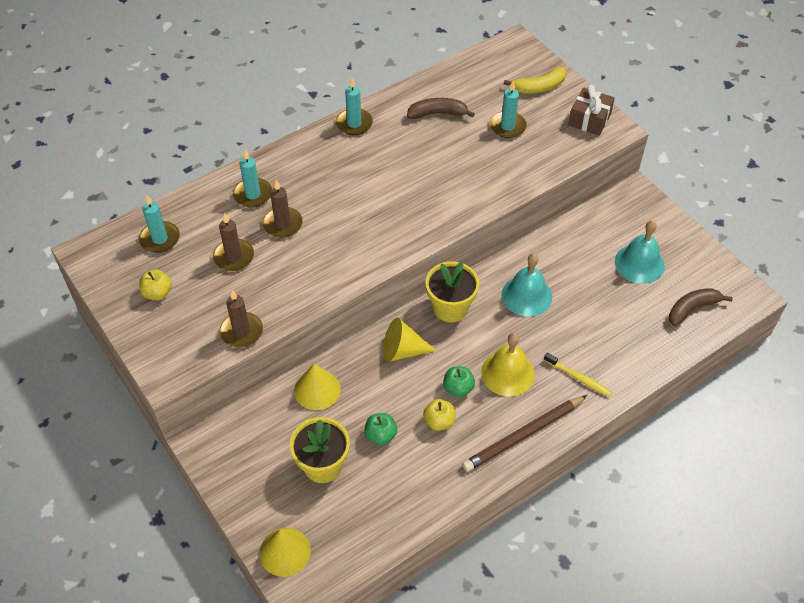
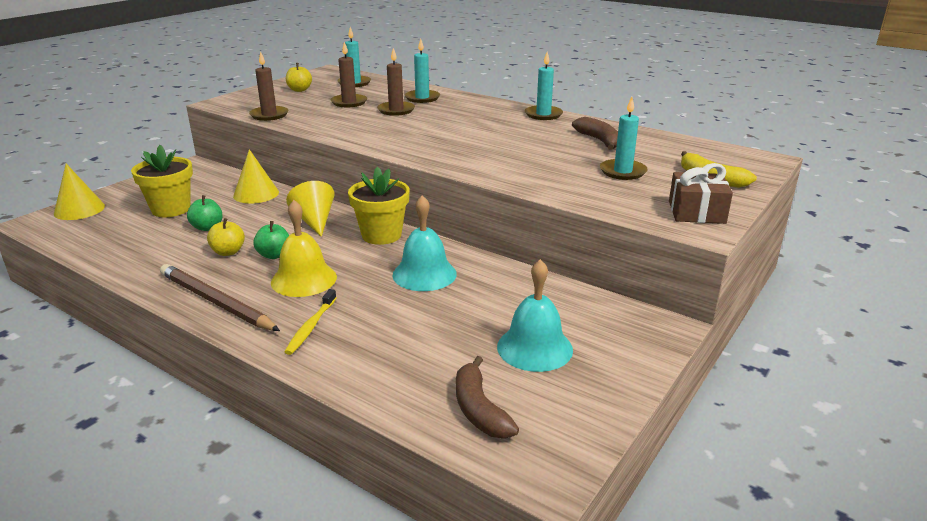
camera: 70 degrees right, 25 degrees down
(692, 309) = (479, 410): brown banana -> brown banana turned 150 degrees counterclockwise

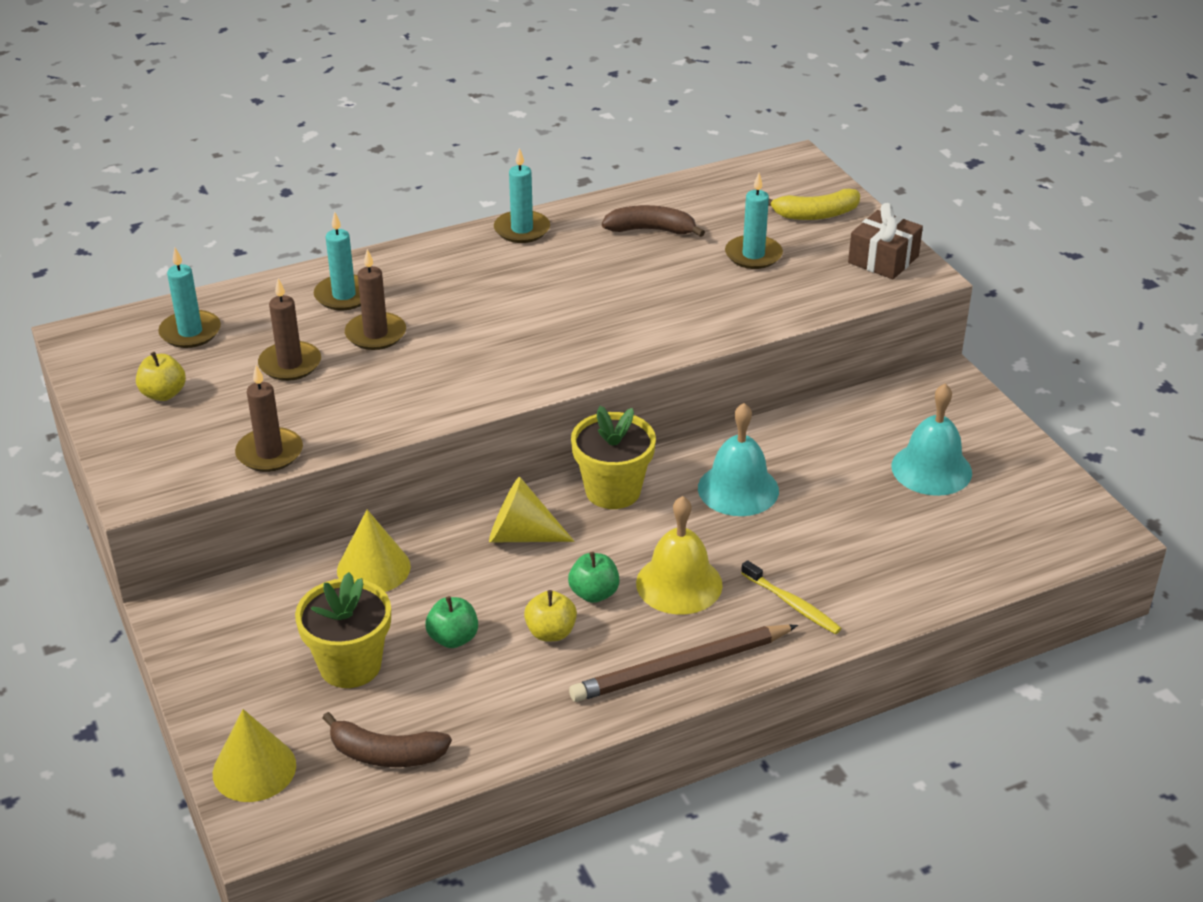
camera: 60 degrees left, 10 degrees up
(479, 410) = (1003, 537): brown banana -> brown banana (386, 754)

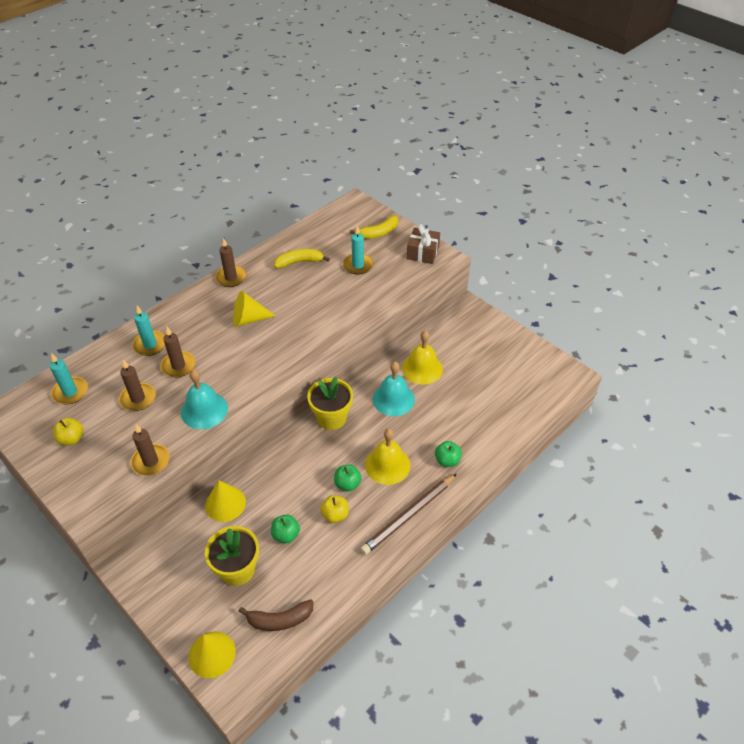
camera: 20 degrees left, 10 degrees up
(521, 535) = (295, 459): yellow cone -> yellow cone (249, 319)
(522, 230) = (231, 278): turquoise candle -> brown candle
(651, 230) = (299, 262): brown banana -> yellow banana
(792, 604) = (447, 460): yellow toothbrush -> green apple
(814, 455) = (422, 368): none -> yellow bell
(931, 469) = (480, 361): turquoise bell -> turquoise bell (204, 410)

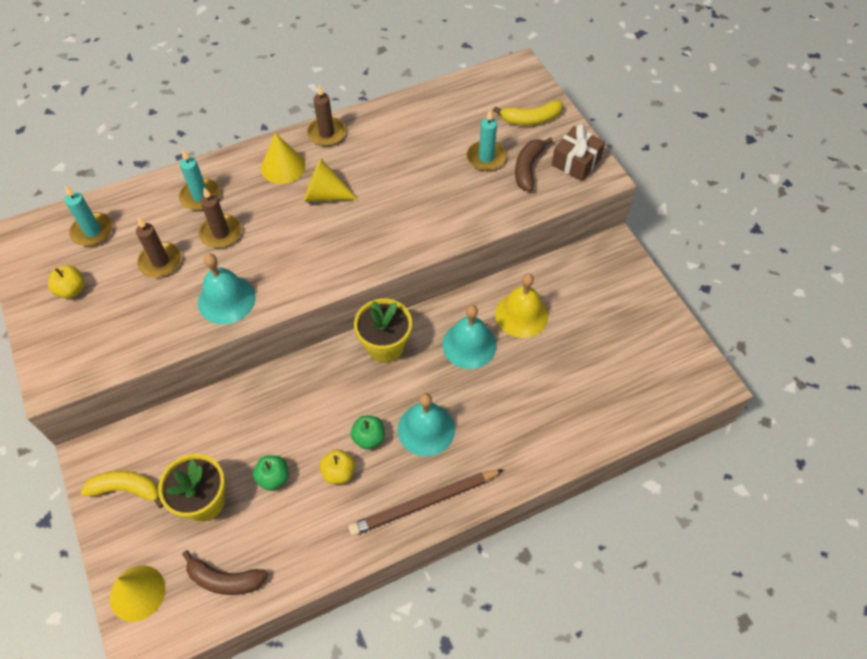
camera: 20 degrees right, 10 degrees up
(151, 461) = (143, 346): brown candle -> none
(225, 503) = (222, 415): yellow cone -> yellow cone (283, 166)
(299, 262) = (416, 134): yellow banana -> yellow banana (126, 489)
(387, 465) = (426, 429): yellow bell -> turquoise bell
(391, 265) = (528, 168): none -> brown banana
(447, 460) = (500, 447): green apple -> none

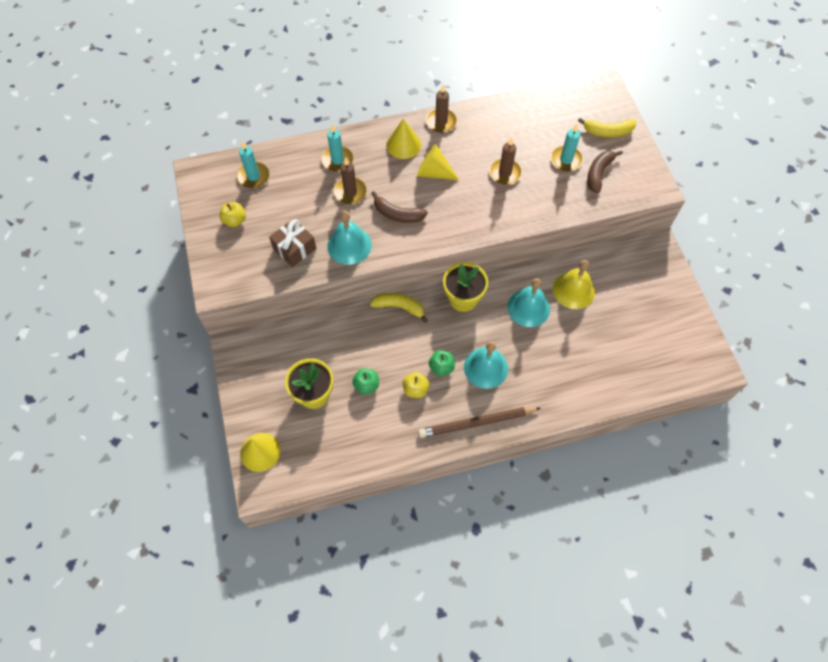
camera: 10 degrees right, 5 degrees up
(126, 489) = (258, 376): yellow banana -> yellow banana (399, 307)
(160, 261) = (302, 208): brown candle -> brown candle (505, 173)
(225, 579) = (323, 453): brown banana -> brown banana (398, 214)
(576, 162) = (638, 173): brown gift -> brown gift (294, 248)

